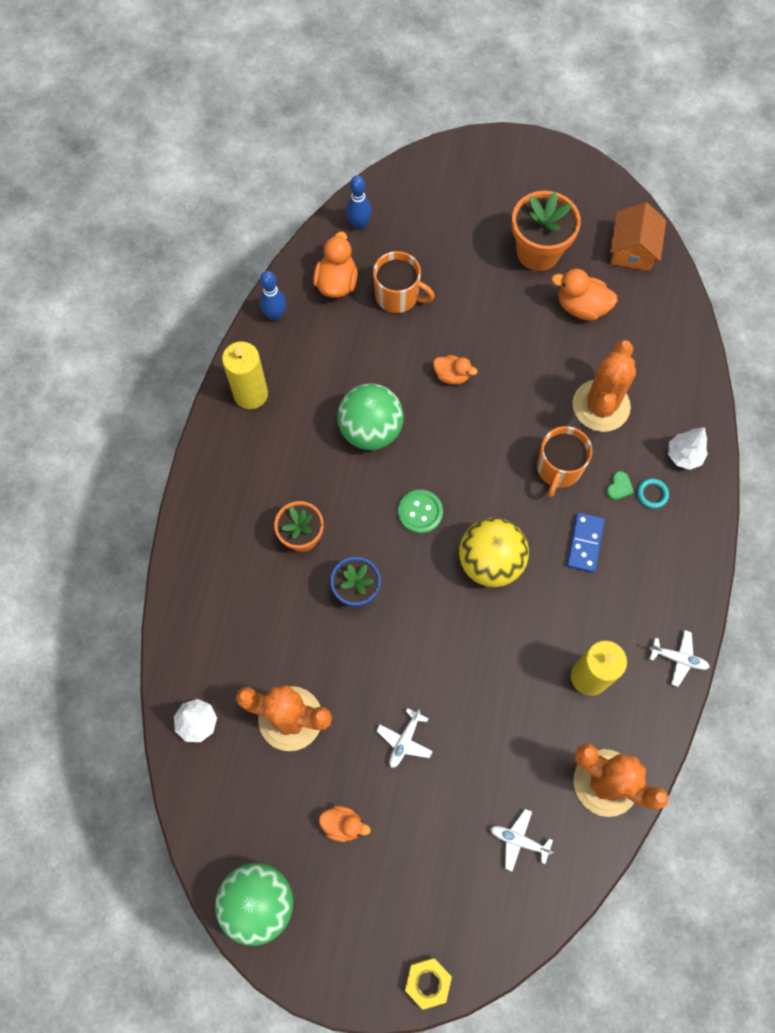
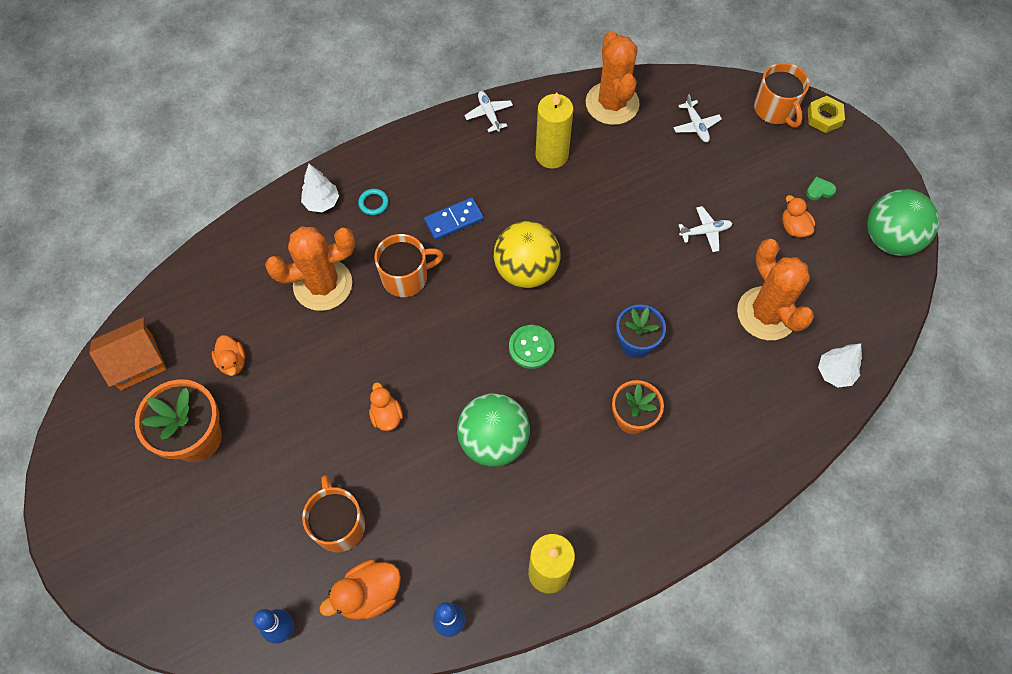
camera: 130 degrees left, 5 degrees down
(476, 940) = (775, 109): none -> orange mug
(581, 307) = (232, 362): orange duck -> orange duck, size x0.65
(619, 487) = (387, 227): green heart -> green heart (819, 190)

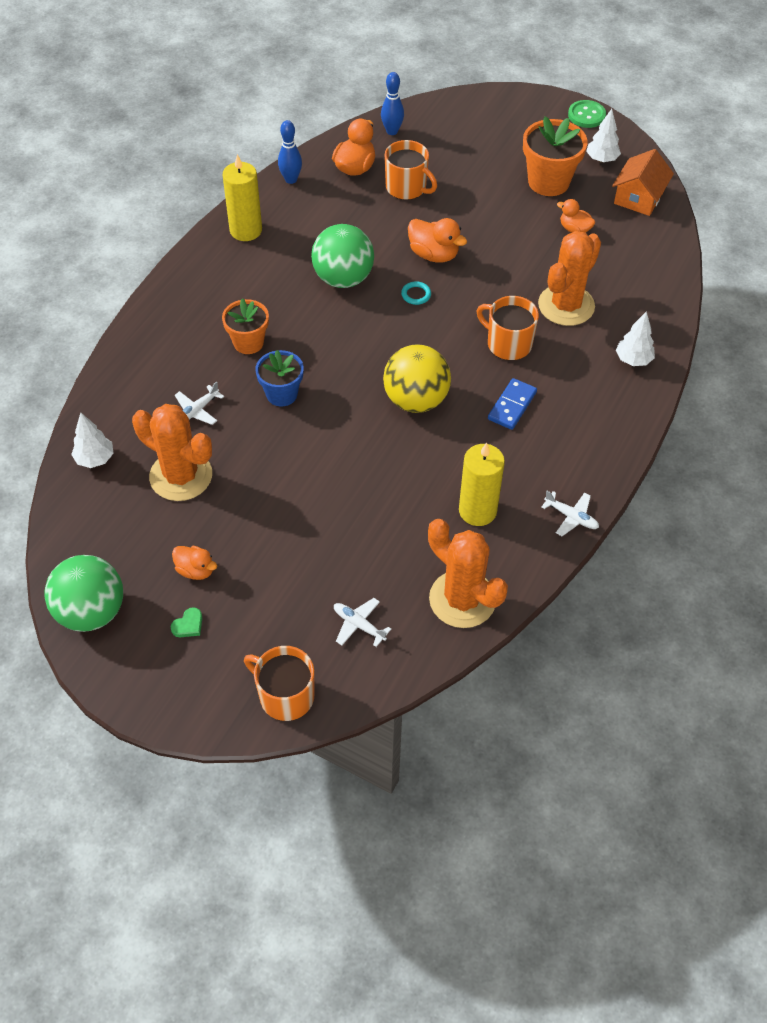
camera: 145 degrees right, 10 degrees down
(116, 433) = (601, 159): none -> white tree
(373, 203) = (591, 382): turquoise ring -> turquoise ring (416, 295)
(386, 416) = (434, 254): orange duck -> orange duck, size x1.53
(406, 277) = (508, 344): orange mug -> orange mug turned 90 degrees clockwise
(531, 347) = (364, 348): green button -> green button (586, 115)
(705, 232) = (280, 518): white plane -> white plane (197, 411)
(824, 117) = (224, 718): yellow nut -> none

